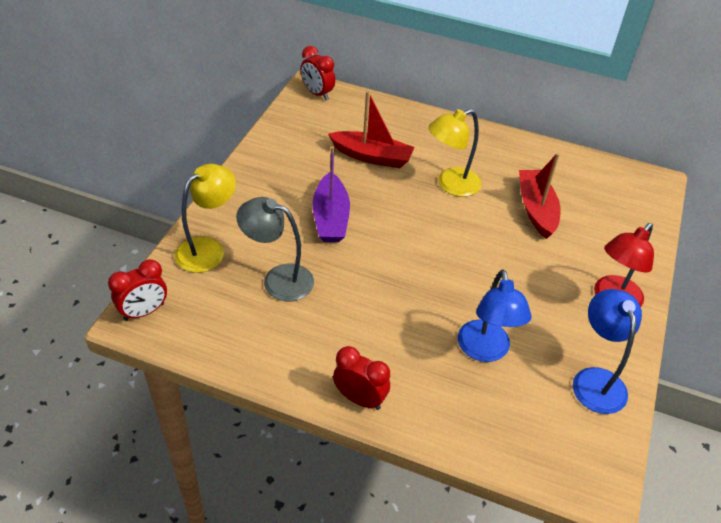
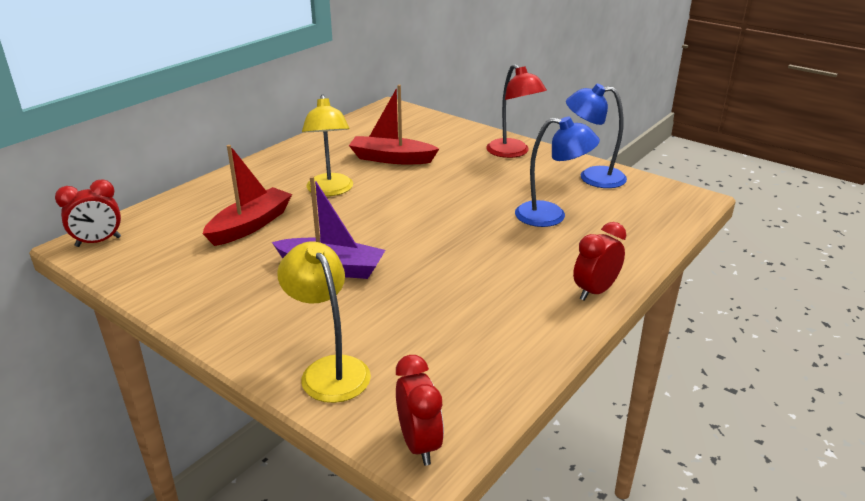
camera: 70 degrees left, 15 degrees down
(278, 279) = (411, 319): grey lamp -> none

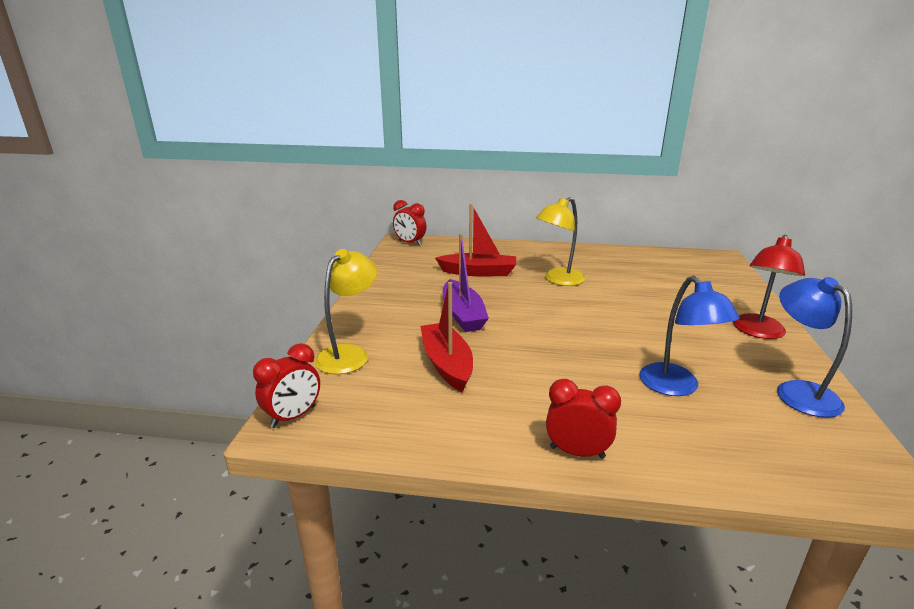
camera: 60 degrees right, 5 degrees down
(391, 159) = (641, 285): red boat -> red boat (447, 364)

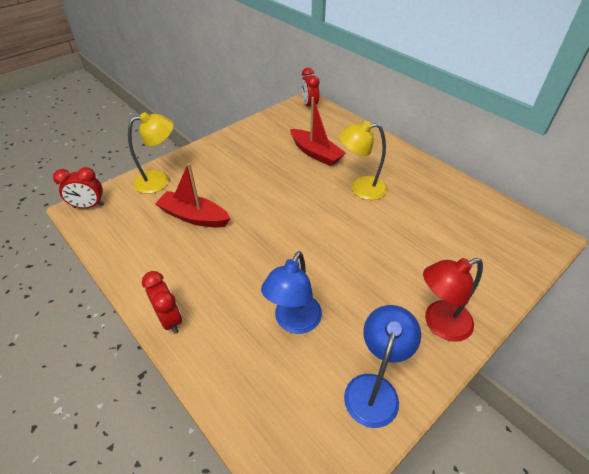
camera: 40 degrees right, 20 degrees up
(447, 364) = (194, 217): red boat -> red boat turned 90 degrees counterclockwise
(463, 314) = (254, 185): purple boat -> none

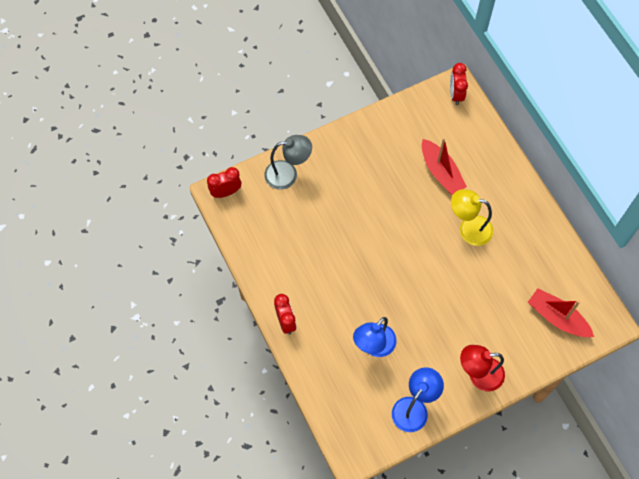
camera: 15 degrees right, 20 degrees up
(89, 206) = (226, 192): red clock -> red clock turned 150 degrees clockwise
(159, 180) = (288, 174): yellow lamp -> grey lamp
(194, 217) = (314, 226): red boat -> red boat (557, 318)

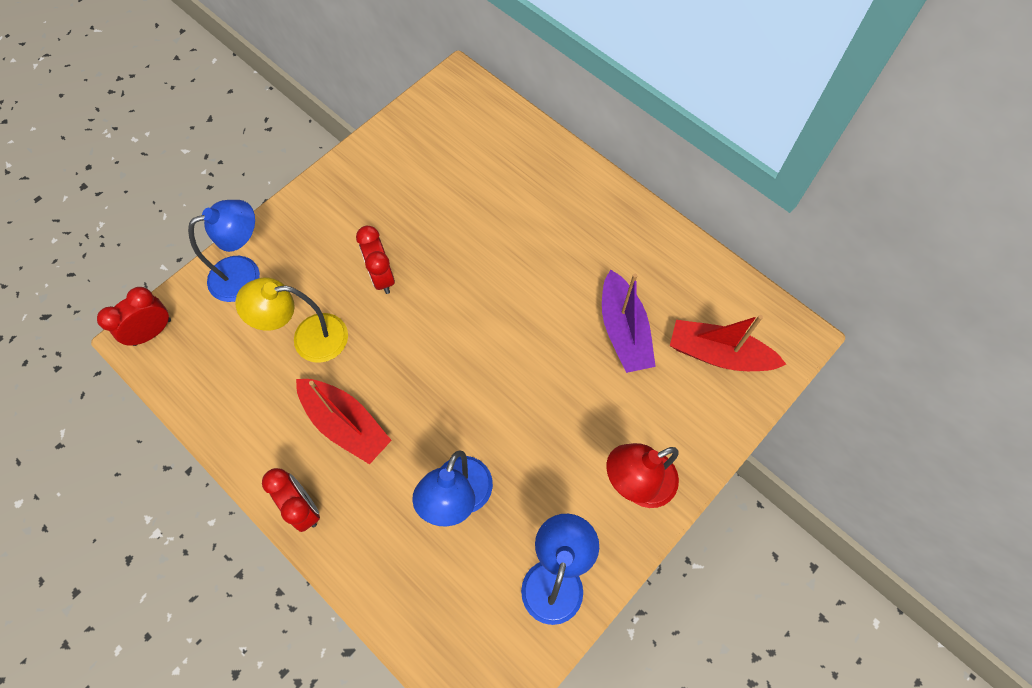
camera: 20 degrees left, 0 degrees up
(288, 174) = (245, 274): grey lamp -> blue lamp
(441, 172) = (475, 201): red boat -> red boat (346, 424)
(456, 94) = (460, 91): red clock -> red clock (382, 277)
(468, 228) = (542, 267): yellow lamp -> yellow lamp (308, 339)
(504, 284) = (624, 331): none -> purple boat

